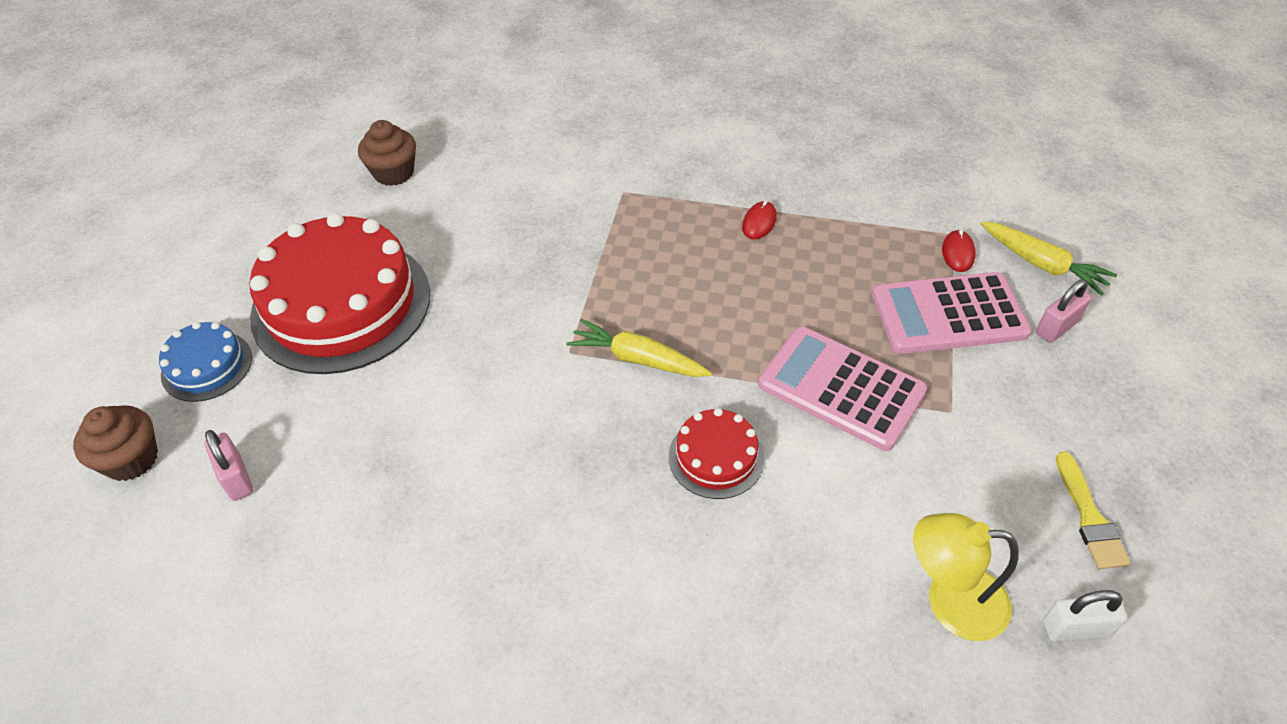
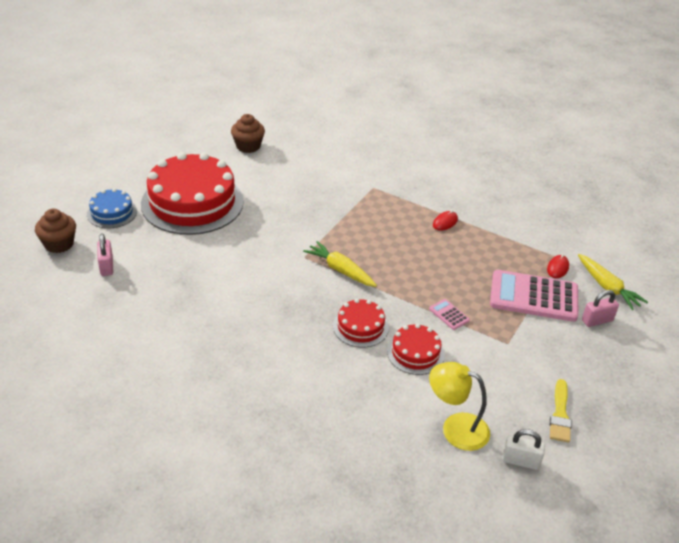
camera: 15 degrees right, 10 degrees down
(823, 478) = (415, 353): none -> red cake
(841, 388) = (449, 315): pink calculator -> pink calculator, size x0.42

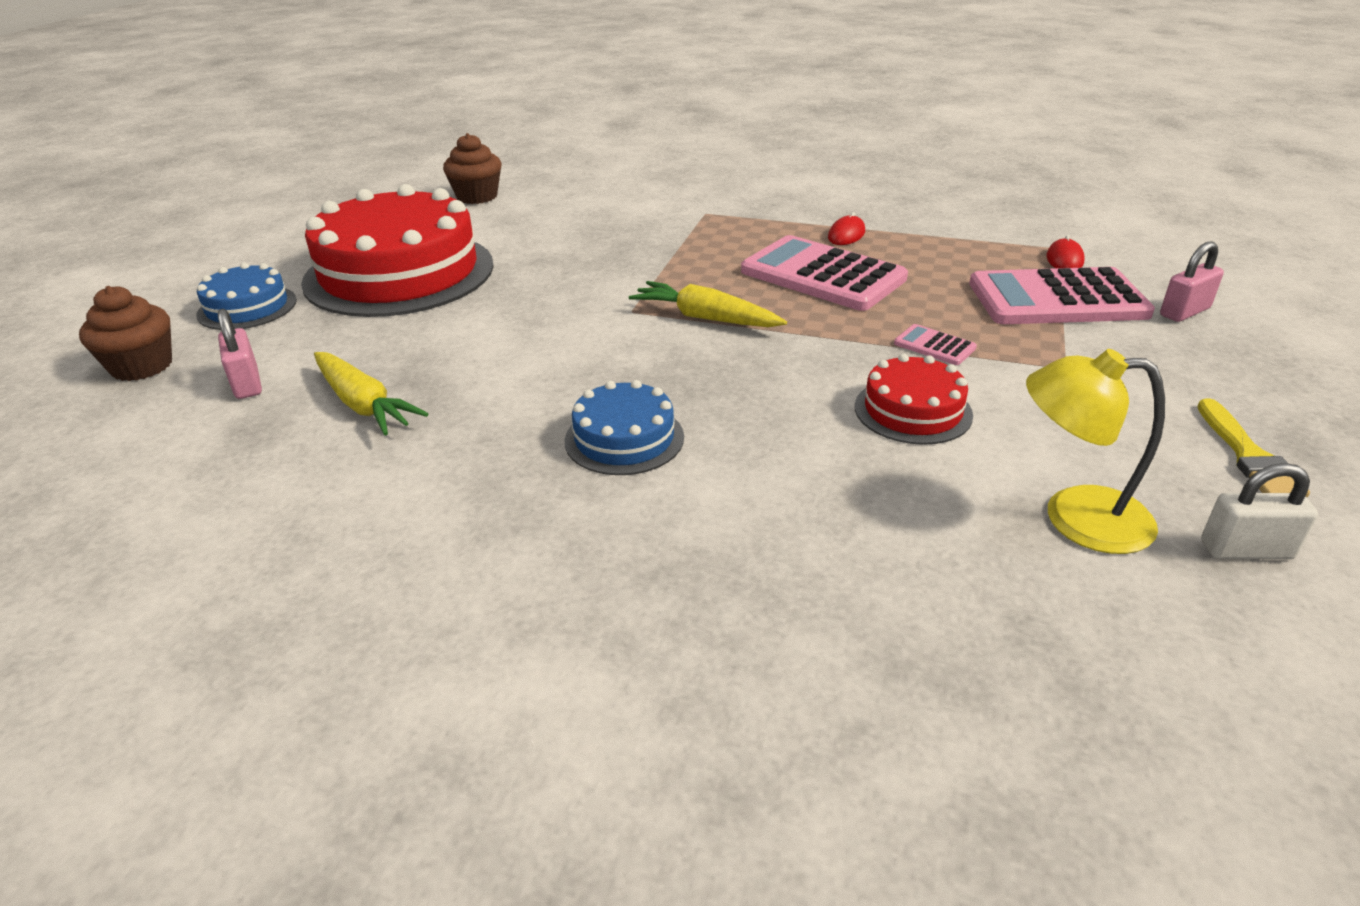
camera: 10 degrees left, 5 degrees down
(272, 339) = (624, 438): none -> blue cake
(360, 327) = (787, 390): red cake -> none
(416, 252) = (822, 275): none -> pink calculator
(607, 287) = (1161, 269): yellow carrot -> yellow carrot (363, 404)

